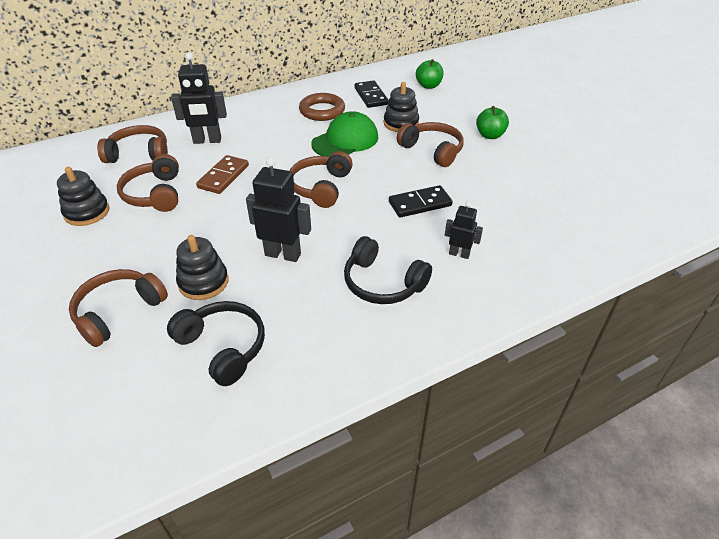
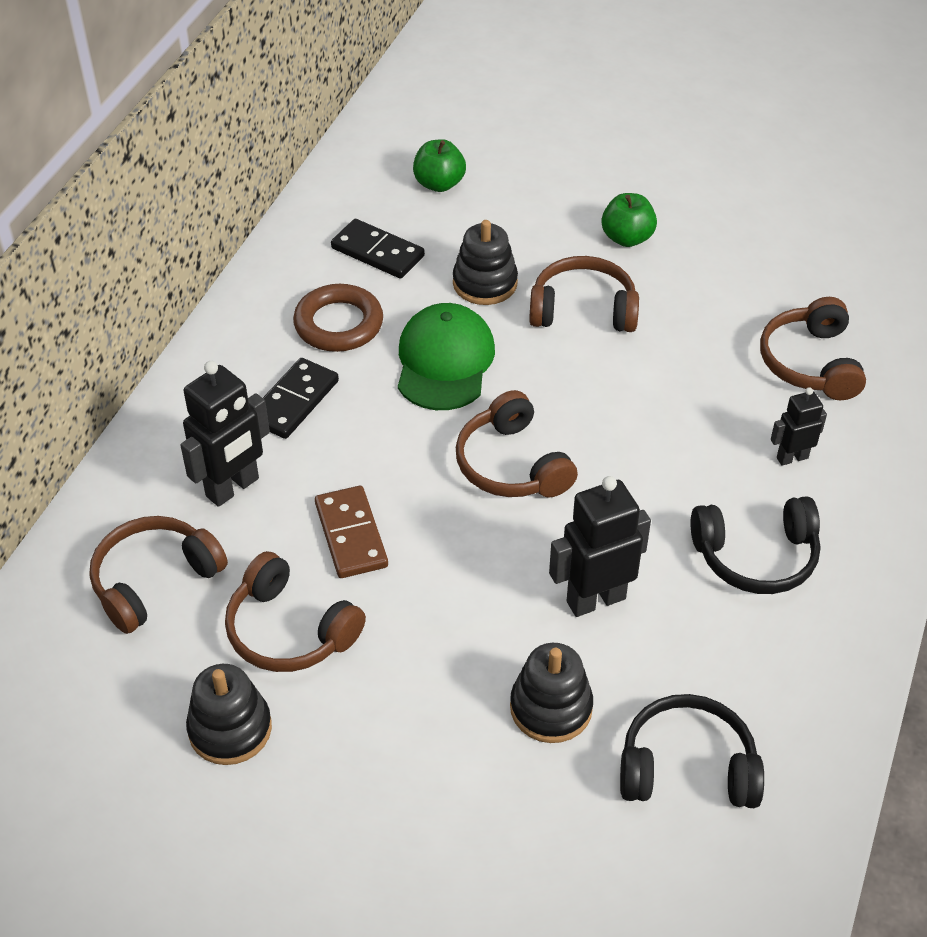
camera: 40 degrees left, 5 degrees up
(118, 312) = (503, 824): brown headphones -> brown headphones (810, 363)
(420, 204) = (667, 411): black domino -> black domino (294, 401)

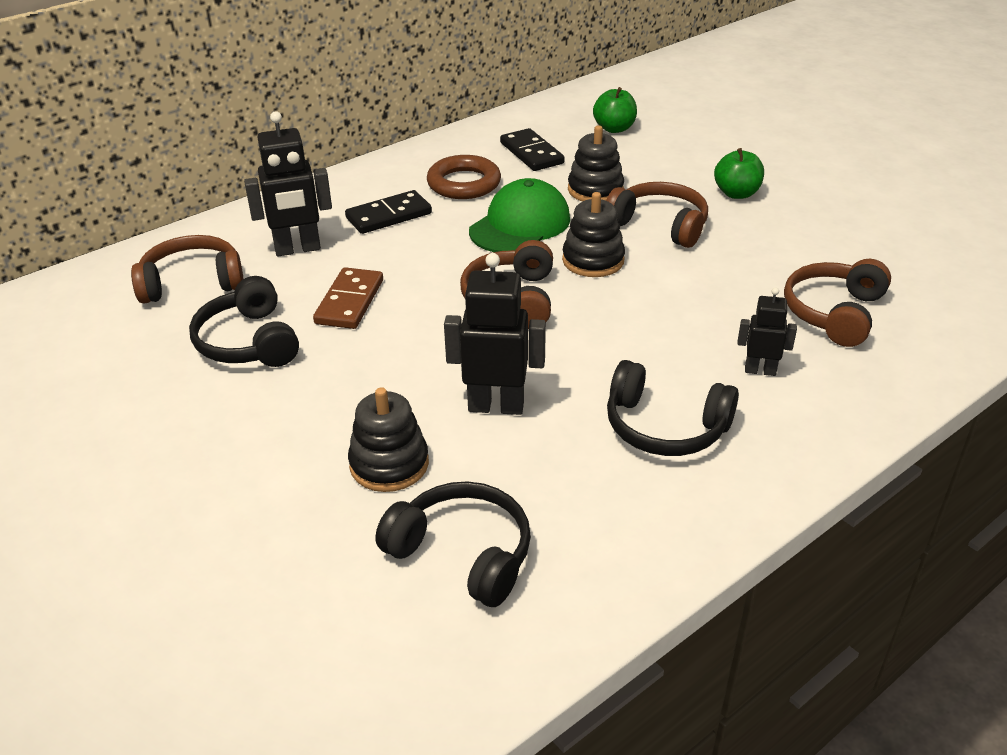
camera: 30 degrees right, 10 degrees down
(230, 729) = (147, 384): black stacking toy -> black stacking toy (593, 260)
(290, 630) = (249, 342): brown headphones -> black headphones

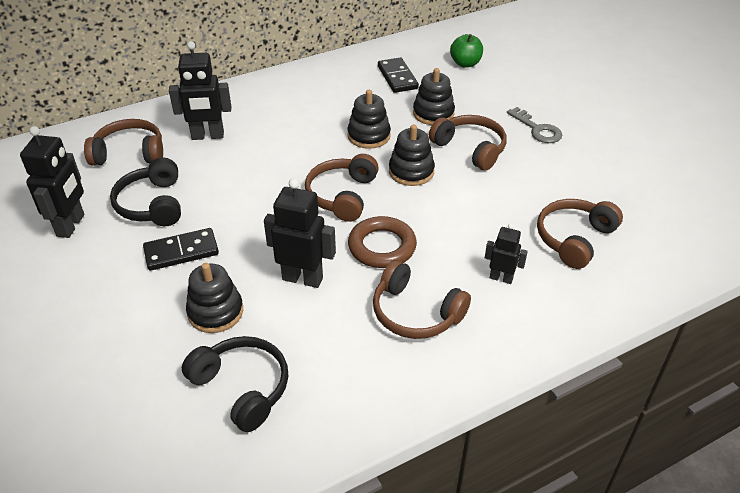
camera: 10 degrees right, 5 degrees up
(138, 383) = (71, 225): none -> black robot
(350, 302) = (230, 182): brown domino -> none
(389, 216) = (279, 117): black domino -> black domino (181, 252)
(464, 183) = (340, 97): brown ring -> brown ring (382, 246)
(520, 225) = (369, 136): green cap -> black stacking toy
(665, 427) = (415, 313): black headphones -> brown headphones
(736, 193) = (537, 129): green apple -> grey key

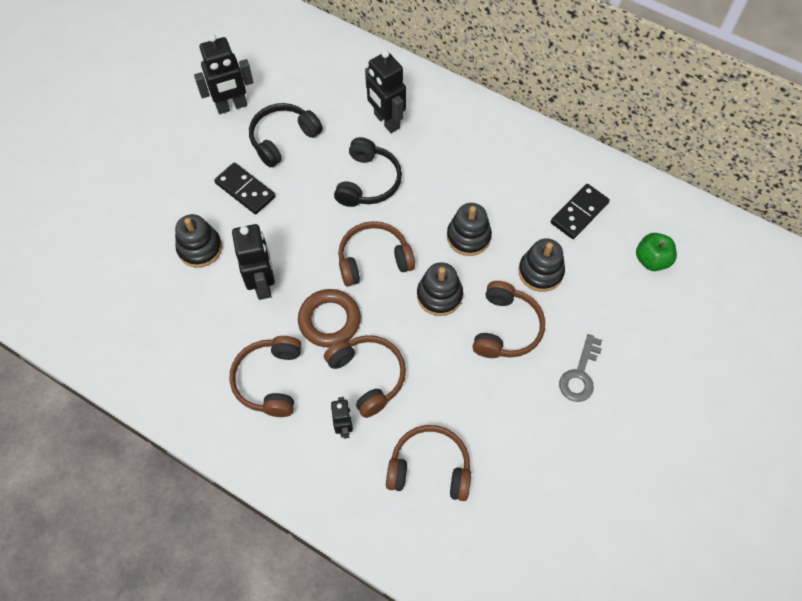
camera: 60 degrees right, 20 degrees up
(129, 153) = (330, 85): brown headphones -> brown headphones (368, 376)
(242, 388) = (143, 305): black headphones -> black headphones (368, 182)

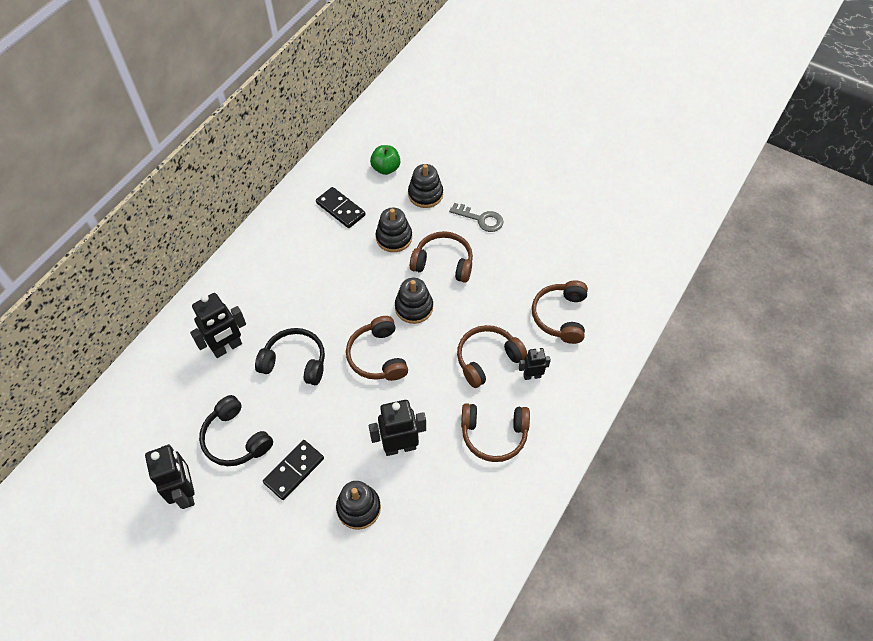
camera: 90 degrees left, 5 degrees down
(329, 320) = (437, 389): brown ring -> none
(468, 237) = (358, 285): black stacking toy -> black stacking toy (425, 194)

